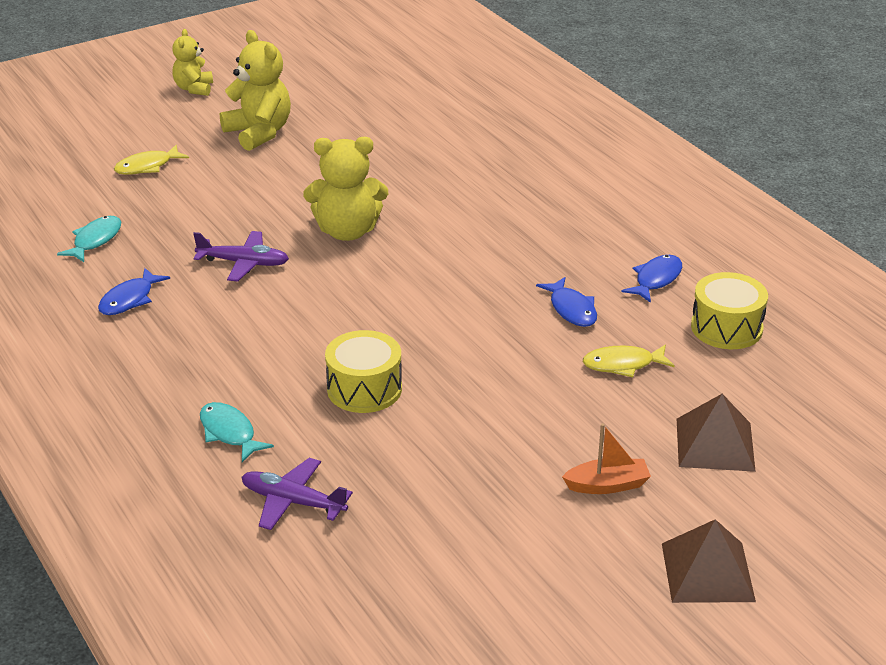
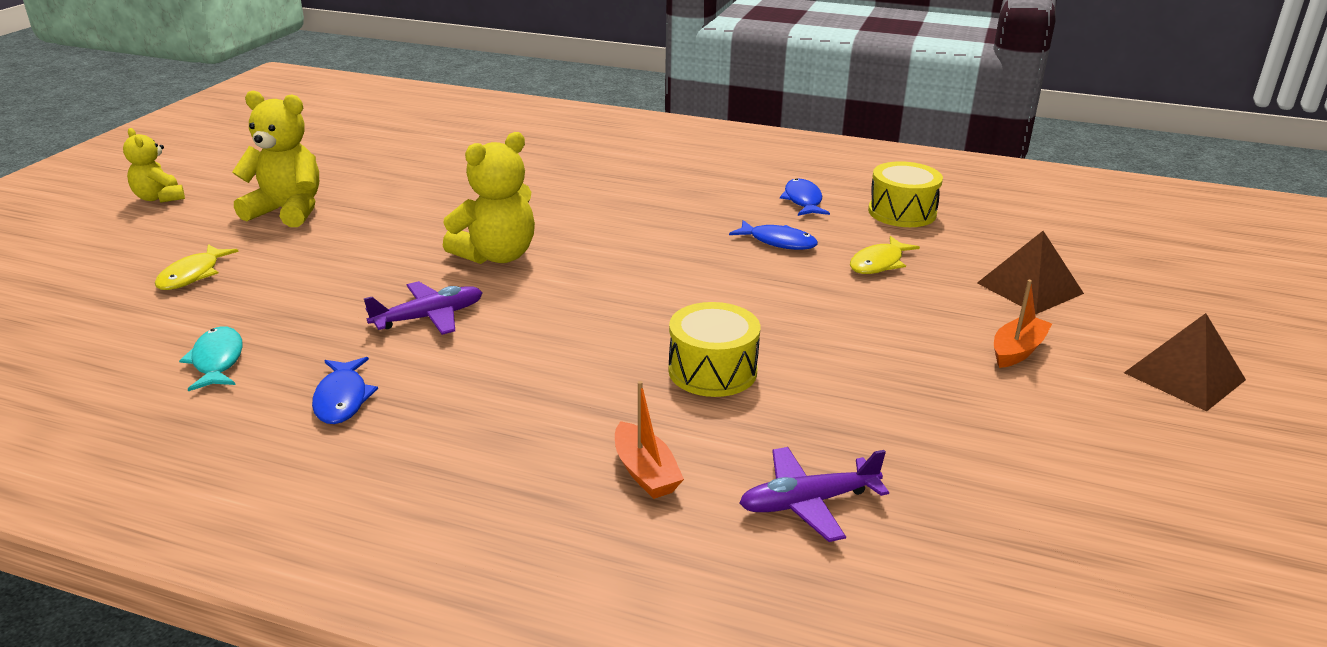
camera: 40 degrees left, 5 degrees down
(229, 433) = (645, 472): turquoise fish -> orange boat

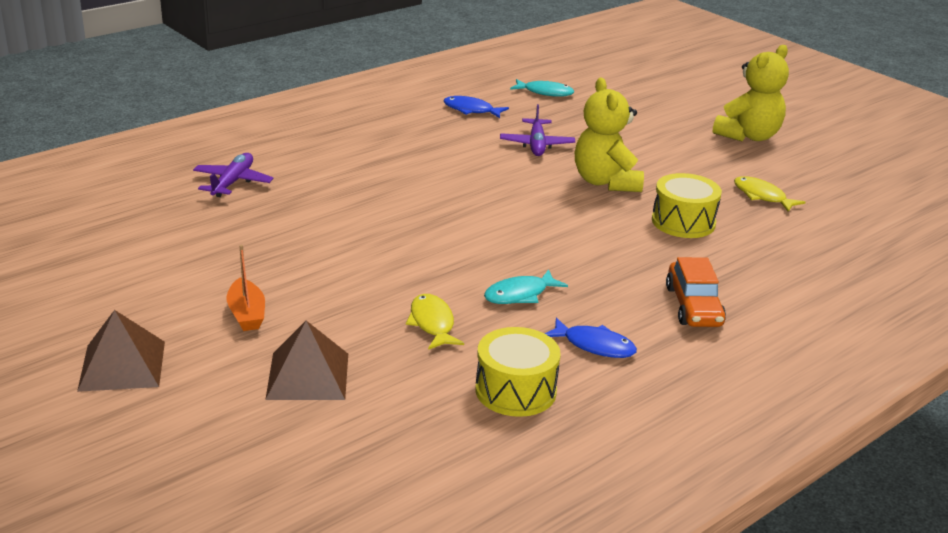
camera: 120 degrees right, 0 degrees up
(159, 198) = (804, 106): yellow teddy bear -> none
(193, 275) = (662, 100): yellow fish -> yellow fish (762, 196)
(645, 472) = (313, 155): orange boat -> none
(693, 180) = (693, 306): none -> orange car
(712, 371) = (373, 201): yellow drum -> yellow drum (683, 222)
(778, 242) = (520, 295): blue fish -> turquoise fish

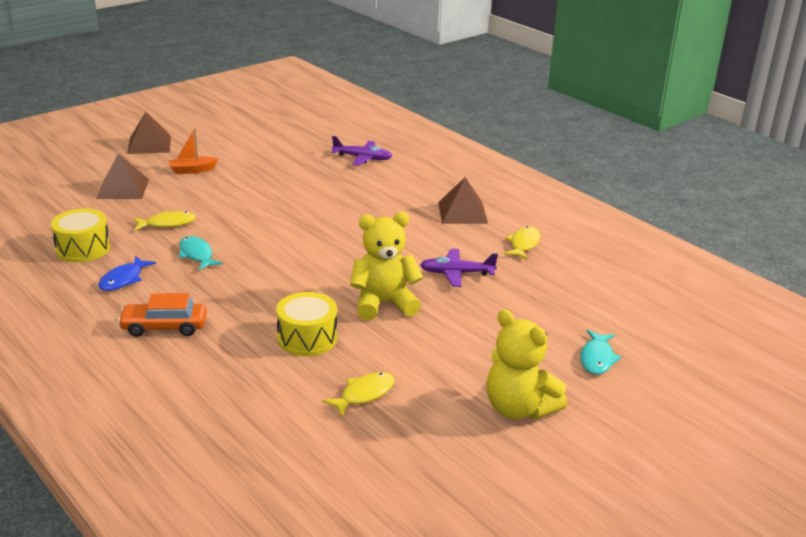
camera: 90 degrees right, 0 degrees up
(399, 133) = (462, 212): none -> brown pyramid
(471, 110) = (523, 244): blue fish -> yellow fish
(545, 92) = (586, 284): turquoise fish -> turquoise fish (597, 358)

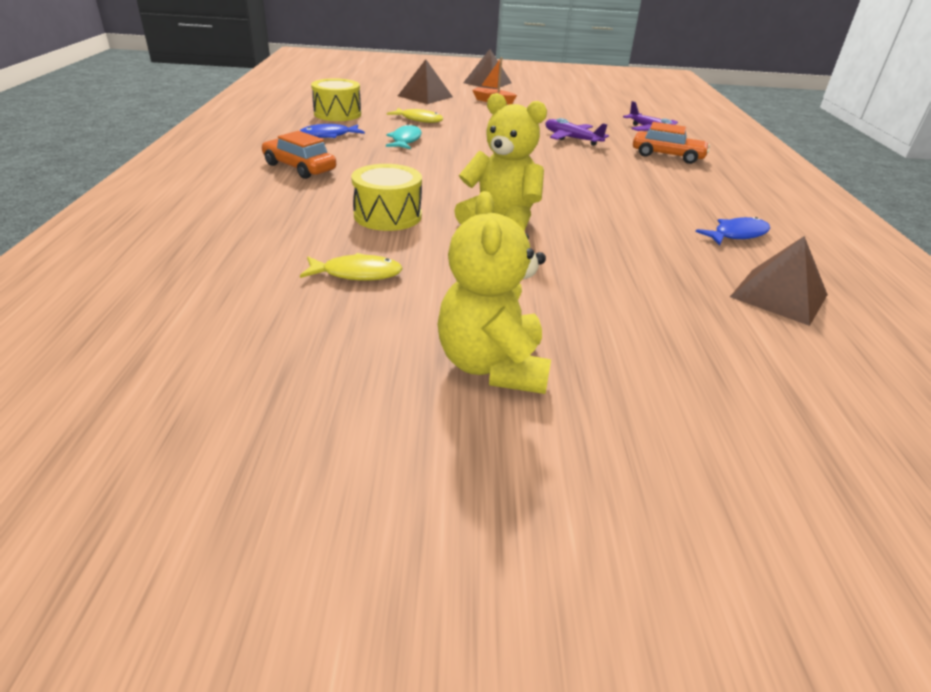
camera: 40 degrees right, 5 degrees up
(404, 183) = (667, 156): none -> orange car
(456, 273) = (617, 228): purple plane -> purple plane (572, 139)
(462, 212) = (699, 191): brown pyramid -> brown pyramid (778, 295)
(523, 244) = (736, 234): yellow fish -> blue fish
(597, 358) = (680, 369): turquoise fish -> none

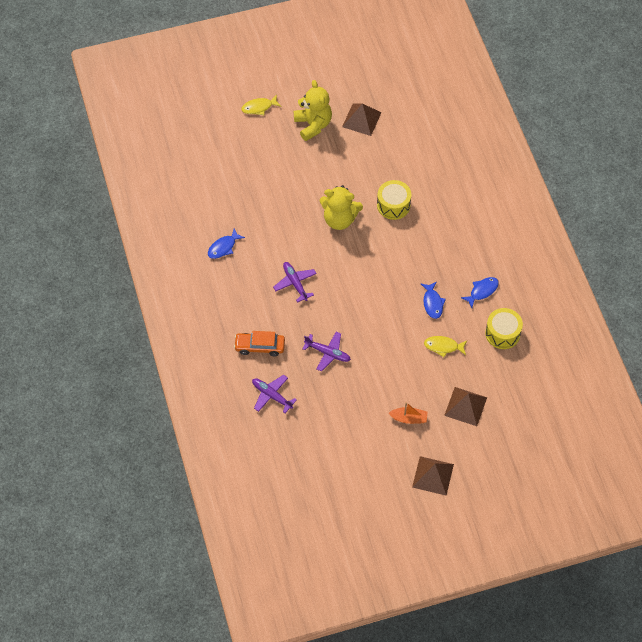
camera: 165 degrees right, 25 degrees up
(299, 168) = (467, 239): orange car -> none
(357, 274) = (381, 157): yellow fish -> yellow fish (259, 107)
(405, 140) = (432, 303): turquoise fish -> blue fish
(605, 184) = (295, 283): none -> purple plane
(778, 295) = (211, 198): brown pyramid -> brown pyramid (361, 119)

